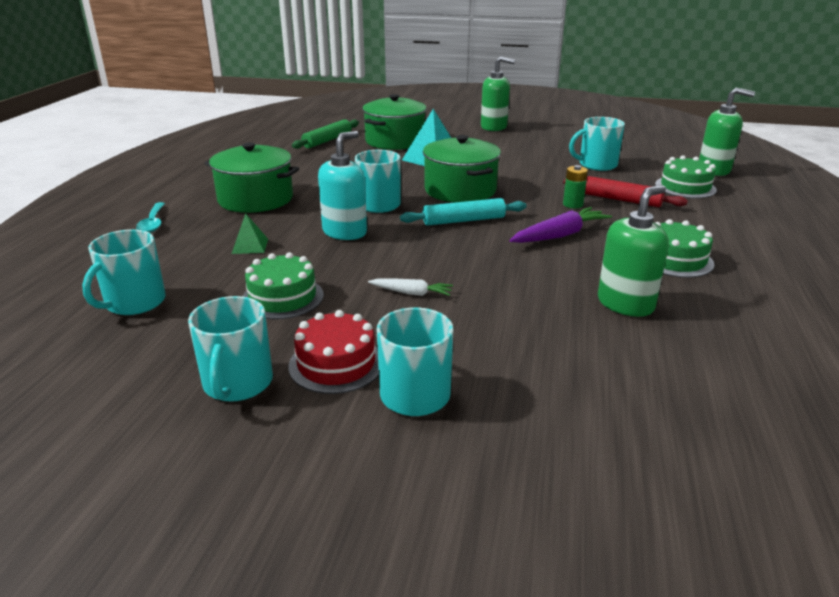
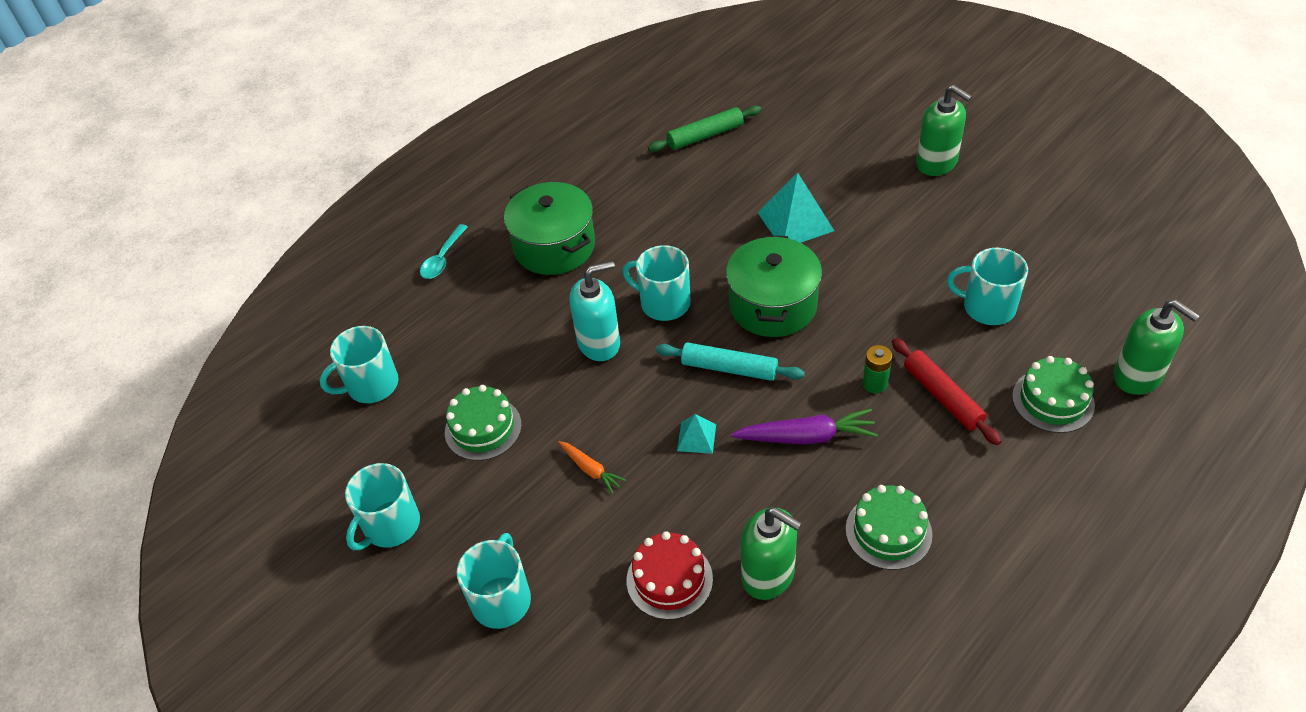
camera: 35 degrees right, 20 degrees up
(250, 246) = (502, 333): green pyramid -> none
(336, 364) = (470, 536): red cake -> red cake (669, 579)
(395, 141) = (782, 162): green pot -> none
(411, 293) = (590, 470): white carrot -> orange carrot
(480, 255) = (696, 437): none -> turquoise pyramid
(625, 304) = (768, 575): green soap dispenser -> green soap dispenser turned 45 degrees clockwise

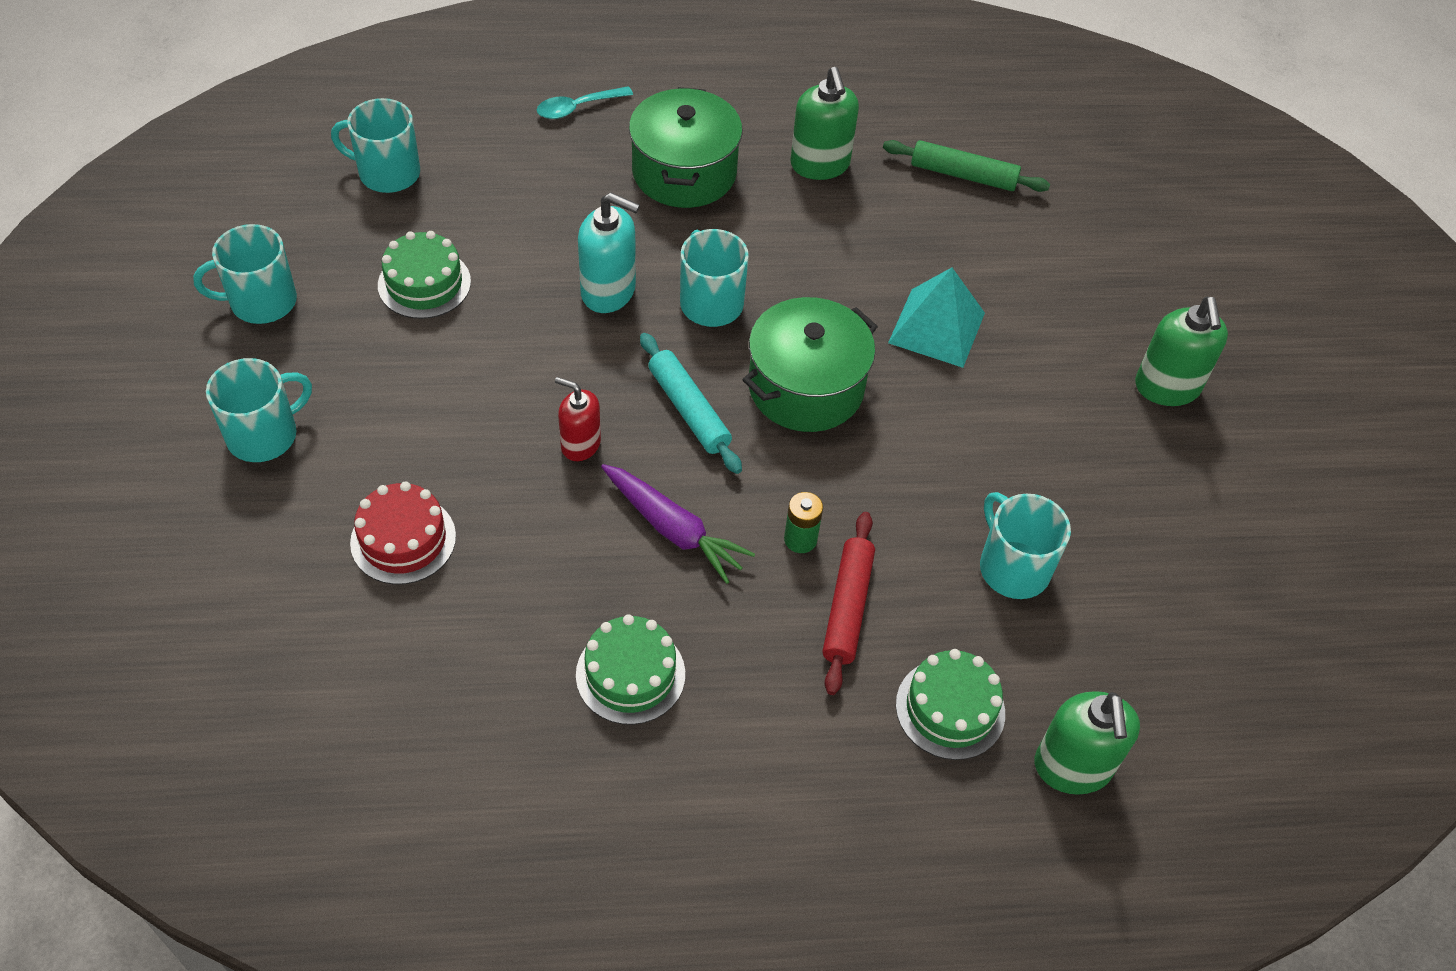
camera: 35 degrees right, 5 degrees up
(590, 470) = (461, 393): orange carrot -> none
(696, 437) = (580, 444): turquoise pyramid -> red soap dispenser
(768, 575) = (483, 612): green soap dispenser -> green soap dispenser (820, 165)

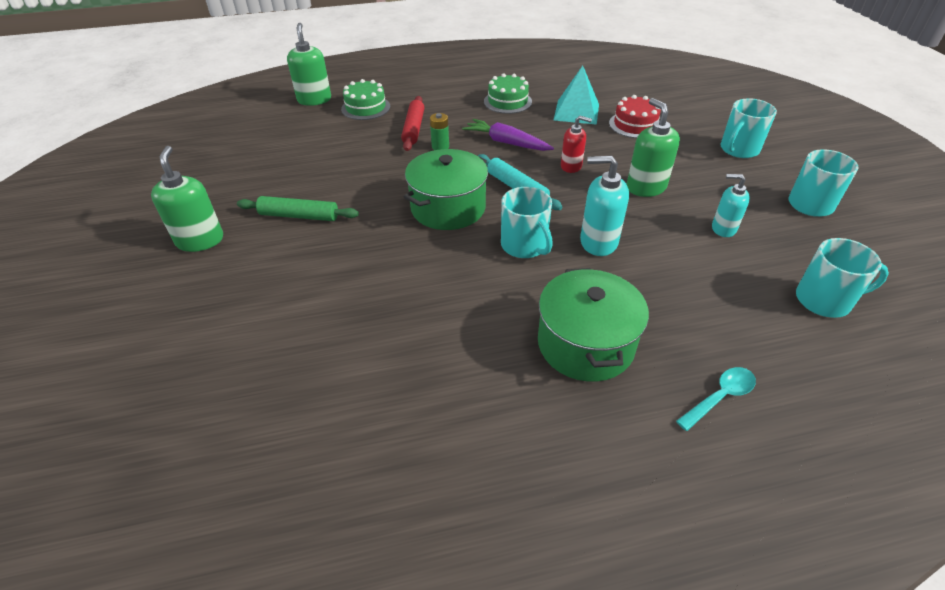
camera: 175 degrees right, 10 degrees down
(424, 283) = (723, 228): green cake -> turquoise soap dispenser
(820, 165) = (463, 374): green soap dispenser -> green soap dispenser (645, 187)
(936, 327) = (359, 253): turquoise pyramid -> turquoise pyramid (576, 112)
(963, 175) = (322, 388): green rolling pin -> green rolling pin (299, 216)
(1013, 567) = (328, 150): turquoise mug -> none

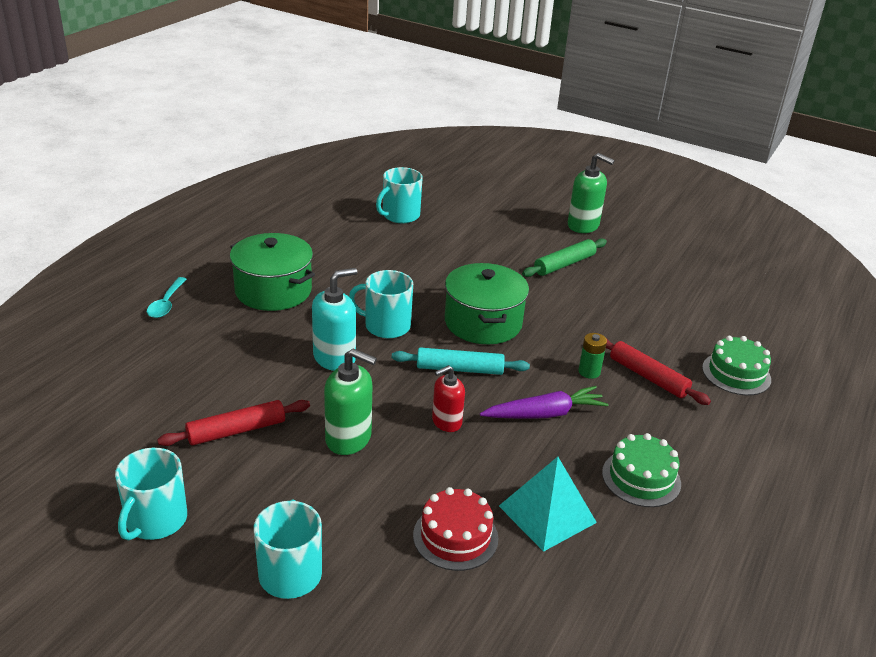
camera: 130 degrees right, 10 degrees down
(314, 100) = (793, 353): green soap dispenser -> none
(723, 228) = (236, 431): turquoise soap dispenser -> red rolling pin
(824, 300) = (111, 404): turquoise mug -> turquoise mug (400, 215)

